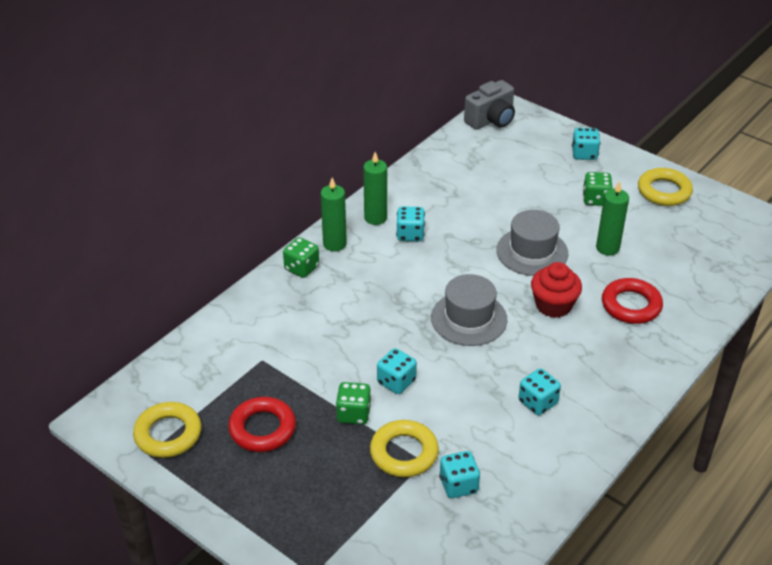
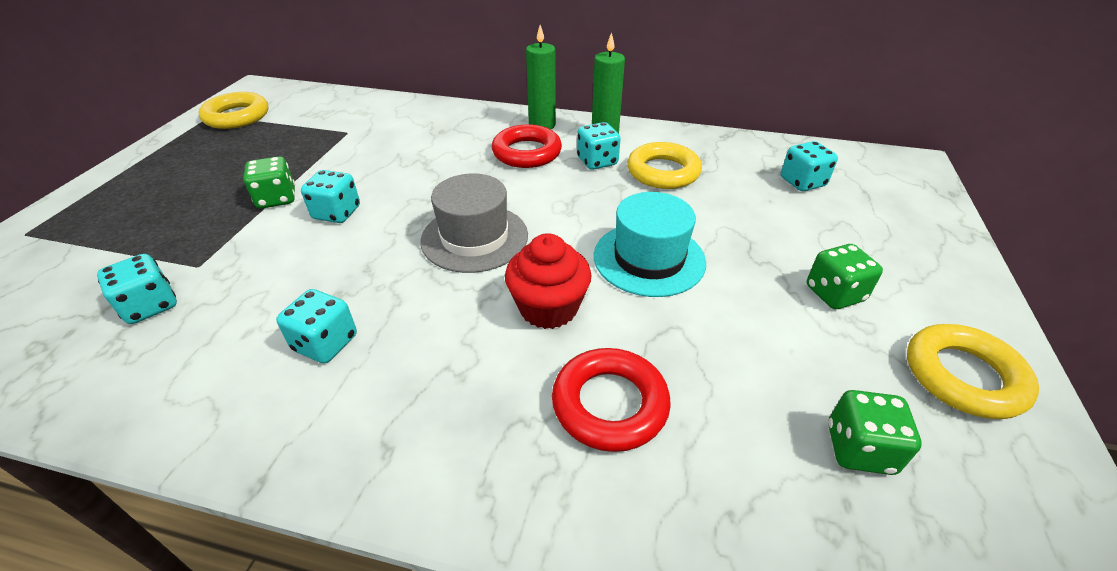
camera: 65 degrees right, 0 degrees up
(262, 429) = (248, 155): red ring -> red ring (527, 152)
(302, 268) = (492, 118): green dice -> green dice (859, 448)
(404, 453) = (213, 247): yellow ring -> yellow ring (663, 172)
(491, 120) = (874, 163): grey camera -> none
(532, 252) = (649, 258): grey hat -> turquoise hat
(584, 154) = (924, 256): turquoise dice -> turquoise dice (802, 182)
(607, 248) = (731, 336): green candle -> none

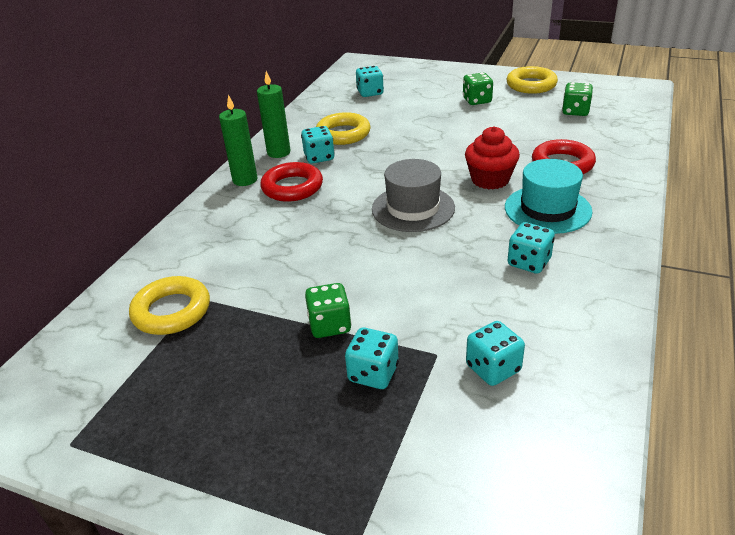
camera: 80 degrees left, 5 degrees down
(237, 116) = (94, 411): yellow ring -> yellow ring (172, 311)
(337, 213) = (365, 281): turquoise dice -> turquoise dice (373, 373)
(649, 258) = (443, 146): turquoise hat -> turquoise hat (547, 209)

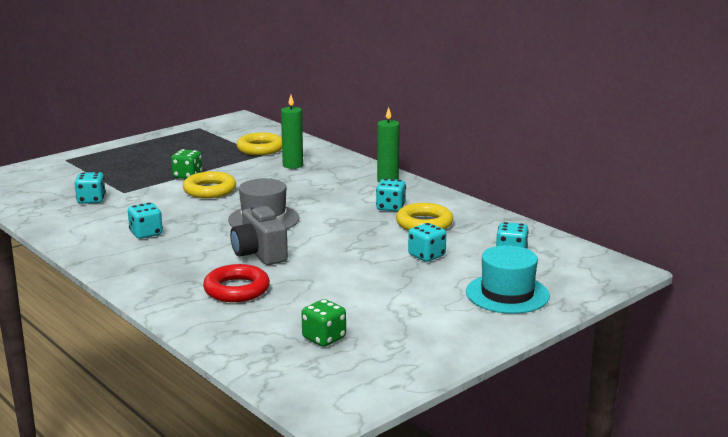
camera: 115 degrees right, 15 degrees down
(278, 152) = (420, 196): green candle -> green candle (293, 165)
(292, 187) = (353, 192): red ring -> none
(373, 373) = (137, 177): turquoise dice -> turquoise dice (426, 256)
(477, 101) = (422, 298): green dice -> none
(490, 180) = (259, 254): red cupcake -> grey camera
(531, 85) = (427, 342): yellow ring -> yellow ring (209, 190)
(547, 209) = (187, 259): turquoise hat -> turquoise hat (507, 294)

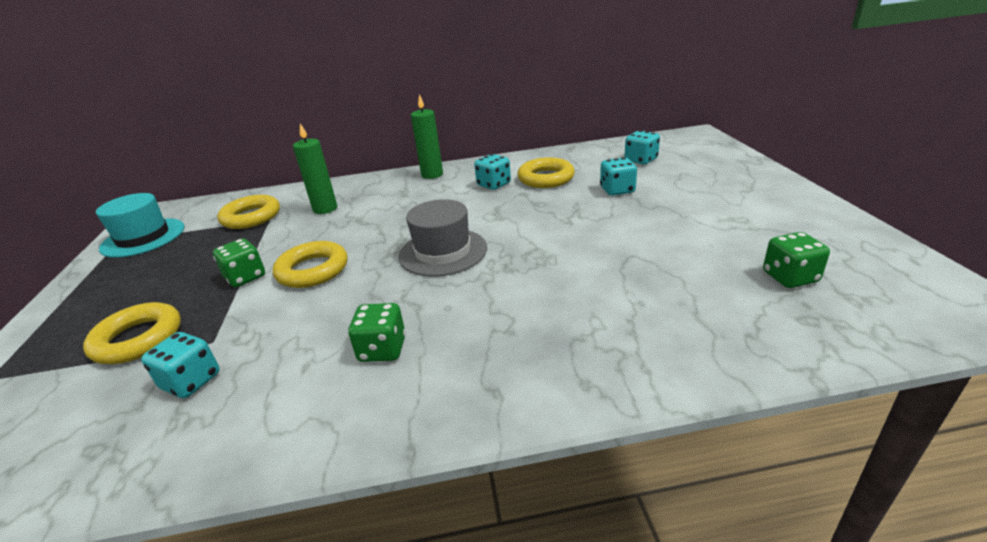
camera: 55 degrees left, 10 degrees up
(113, 175) = (138, 339): none -> yellow ring
(146, 233) = (382, 349): turquoise dice -> green dice
(236, 289) = (626, 309): red ring -> none
(259, 254) = (536, 273): grey camera -> none
(507, 294) = (720, 175): turquoise hat -> turquoise hat (143, 237)

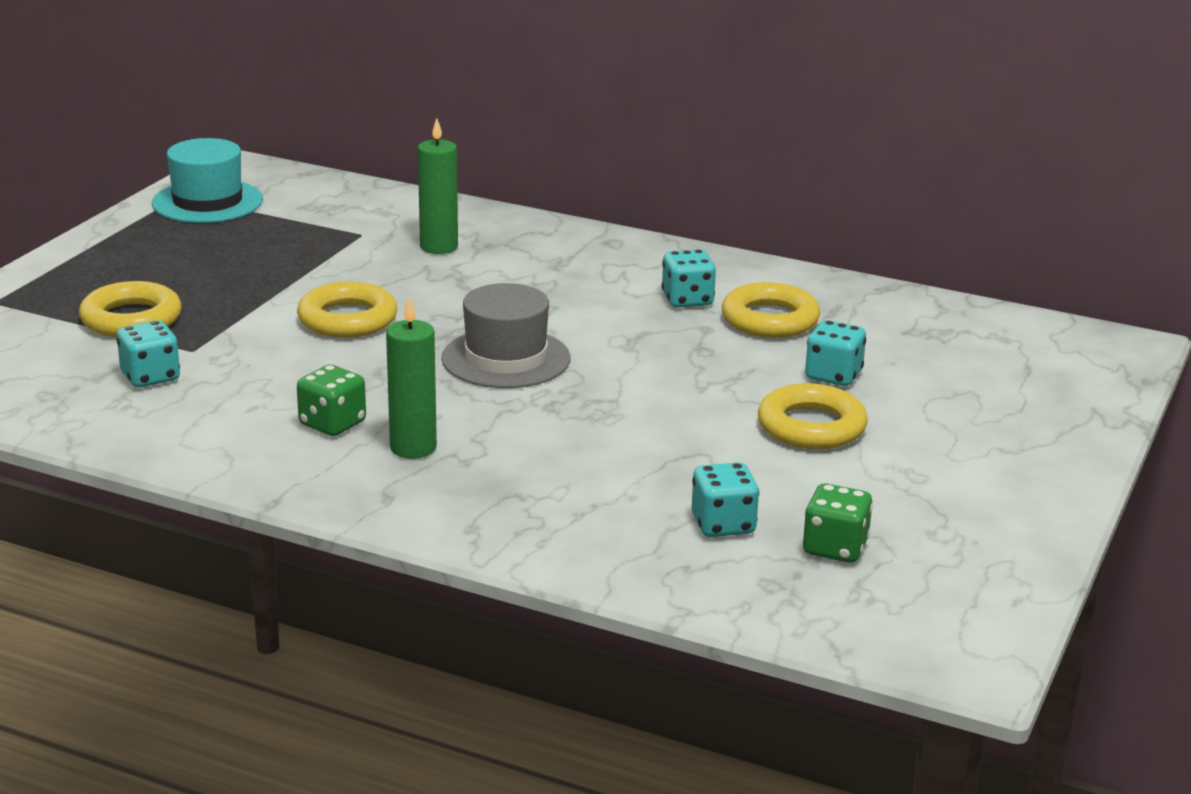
camera: 30 degrees right, 5 degrees down
(245, 277) = (274, 298): green dice -> none
(251, 217) = (344, 223): yellow ring -> yellow ring (811, 427)
(432, 175) = (629, 251): green candle -> green candle (413, 448)
(641, 160) = (950, 349): turquoise dice -> turquoise dice (723, 525)

